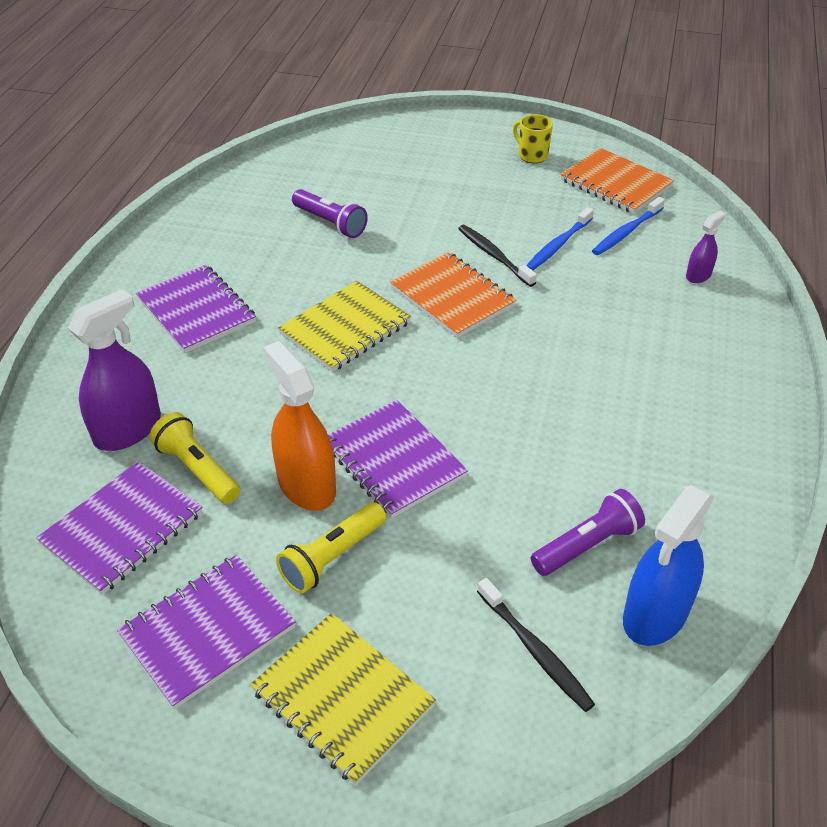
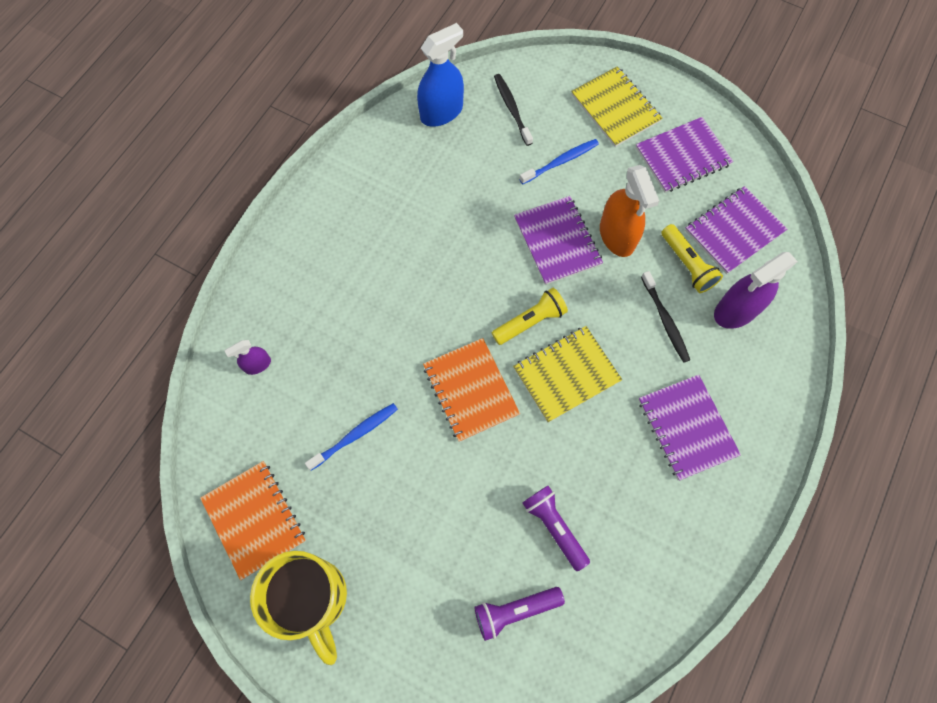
camera: 165 degrees left, 25 degrees up
(332, 557) = (608, 183): yellow flashlight -> yellow flashlight (530, 321)
(494, 255) = (417, 436): black toothbrush -> black toothbrush (665, 320)
(532, 155) = (314, 598): yellow mug -> yellow mug, size x2.12
(587, 545) = (459, 157): purple flashlight -> purple flashlight (515, 610)
(626, 232) = (285, 438): blue toothbrush -> blue toothbrush (561, 162)

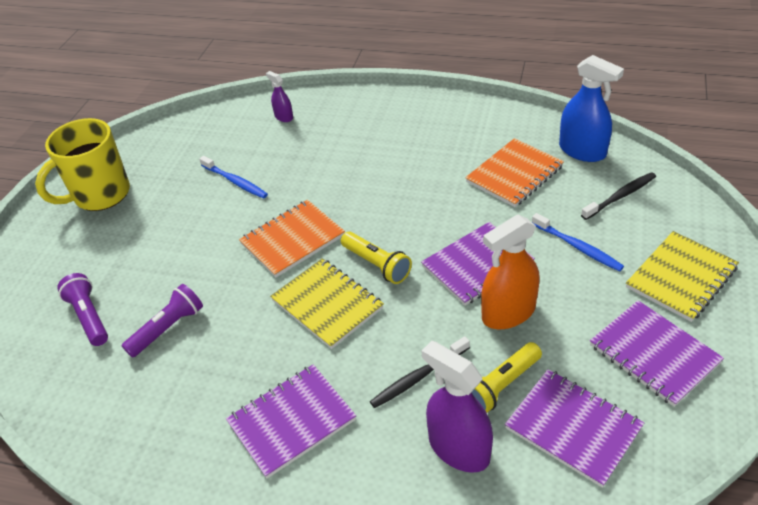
camera: 80 degrees right, 25 degrees down
(254, 519) = (159, 149): orange notebook -> orange notebook (514, 174)

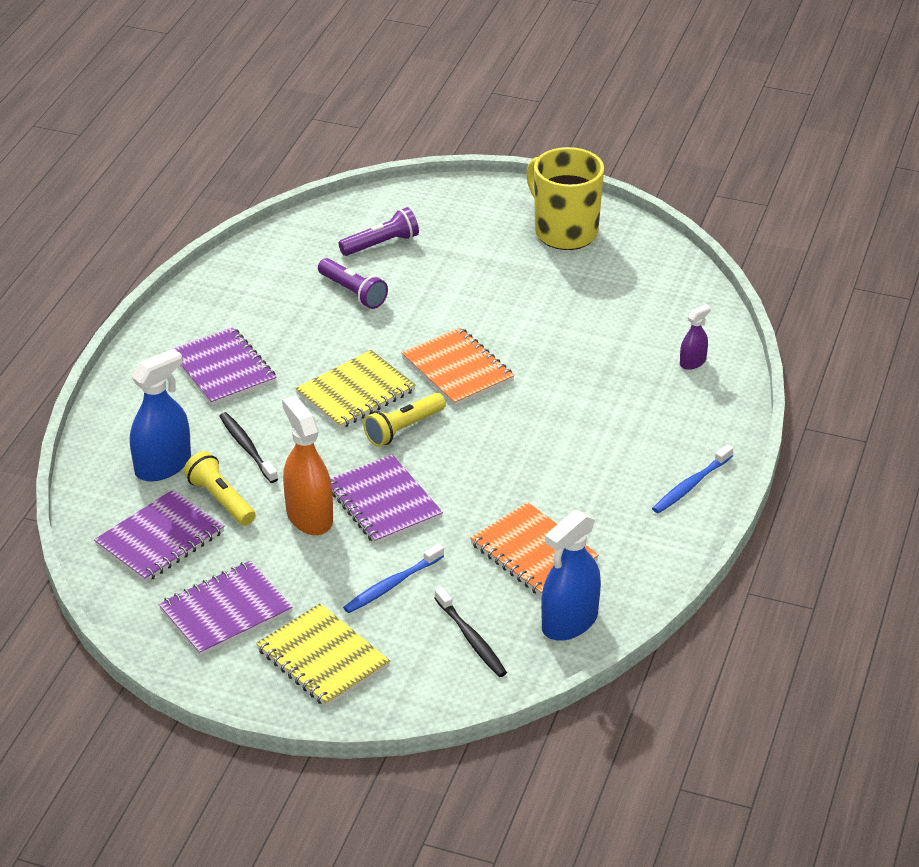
camera: 90 degrees right, 5 degrees down
(235, 182) = (567, 326): blue toothbrush -> blue toothbrush (690, 485)
(459, 448) = (163, 465): purple spray bottle -> blue spray bottle

